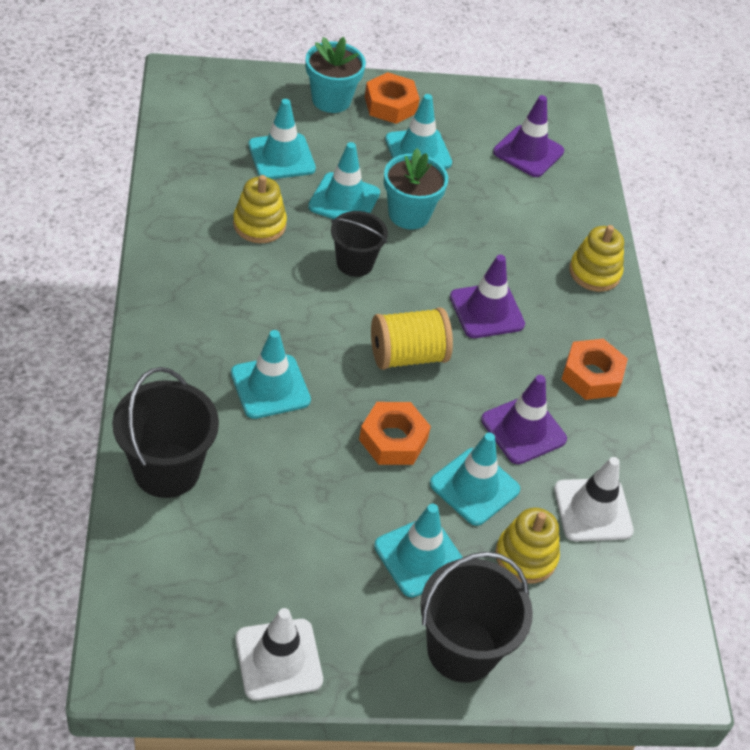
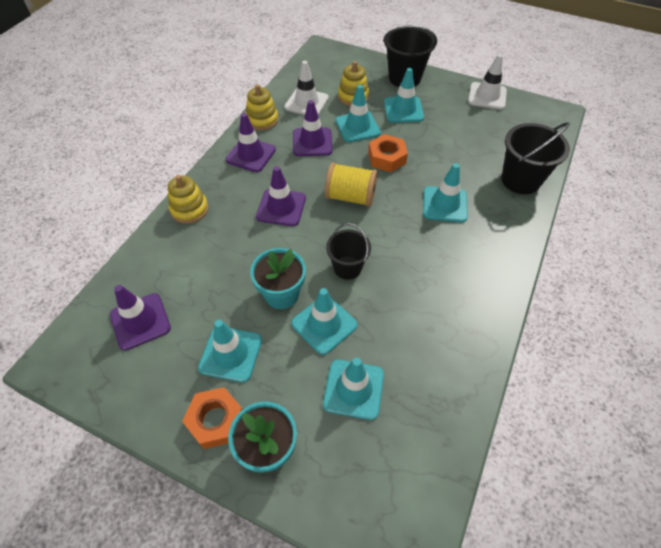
camera: 145 degrees left, 5 degrees up
(259, 224) = (403, 323): yellow stacking toy -> yellow stacking toy (262, 120)
(592, 375) = (251, 155): orange nut -> purple traffic cone

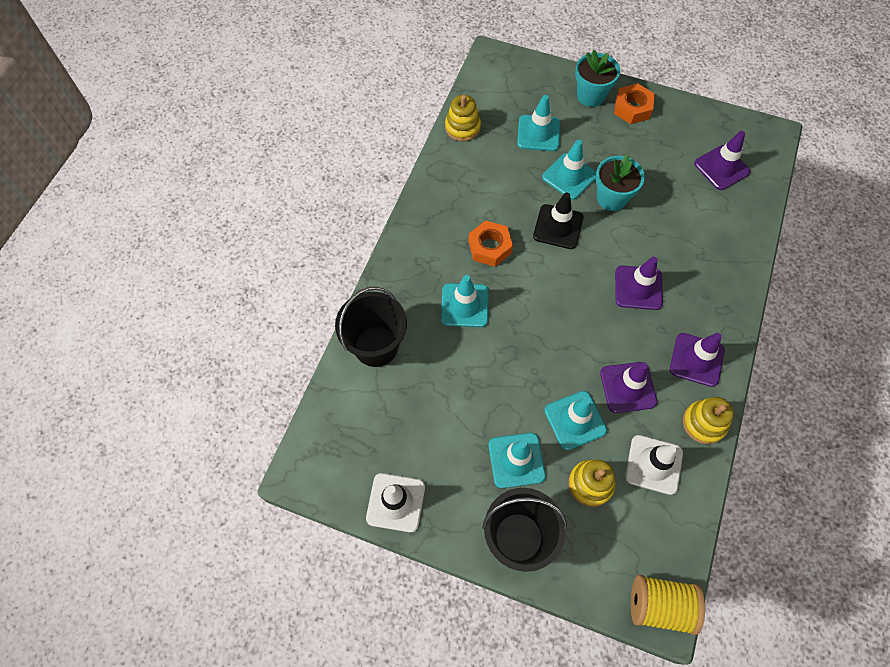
camera: 175 degrees right, 10 degrees up
(189, 209) = (733, 278): yellow stacking toy -> yellow stacking toy (462, 127)
(231, 354) = (638, 149): turquoise traffic cone -> none
(347, 267) = (558, 227): black bucket -> black traffic cone
(350, 197) = (567, 307): yellow spool -> yellow spool (659, 605)
(387, 158) = (532, 368): orange nut -> orange nut (489, 247)

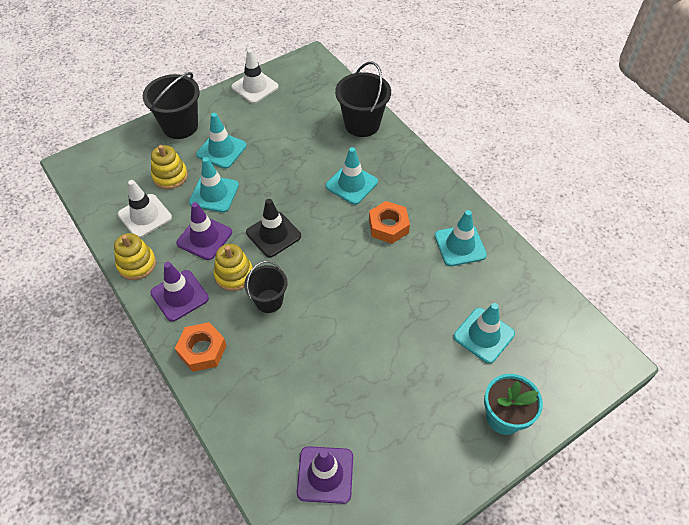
camera: 125 degrees right, 10 degrees down
(462, 127) = (530, 279): yellow stacking toy -> yellow stacking toy (234, 275)
(558, 227) = (370, 283): black traffic cone -> black traffic cone (273, 234)
(569, 176) = (415, 327): turquoise traffic cone -> turquoise traffic cone (460, 245)
(611, 198) = (367, 344): turquoise flower pot -> none
(632, 108) = (461, 446): orange nut -> orange nut (202, 350)
(638, 288) = (269, 301): purple traffic cone -> black bucket
(659, 605) = (77, 165): yellow spool -> none

